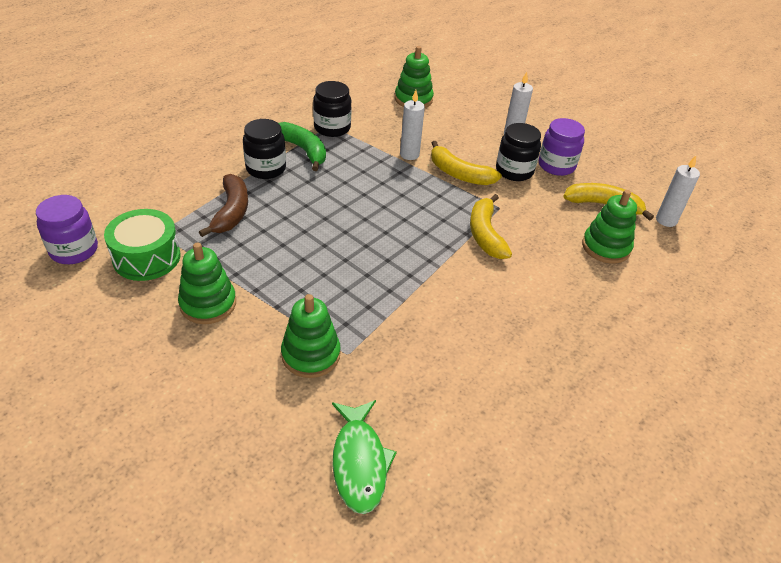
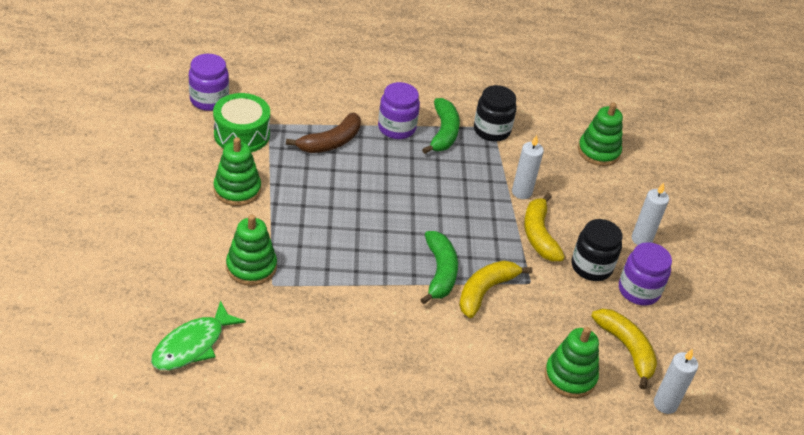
camera: 45 degrees right, 0 degrees up
(266, 168) = (396, 128): black jar -> purple jar
(442, 245) = (439, 272): none -> green banana

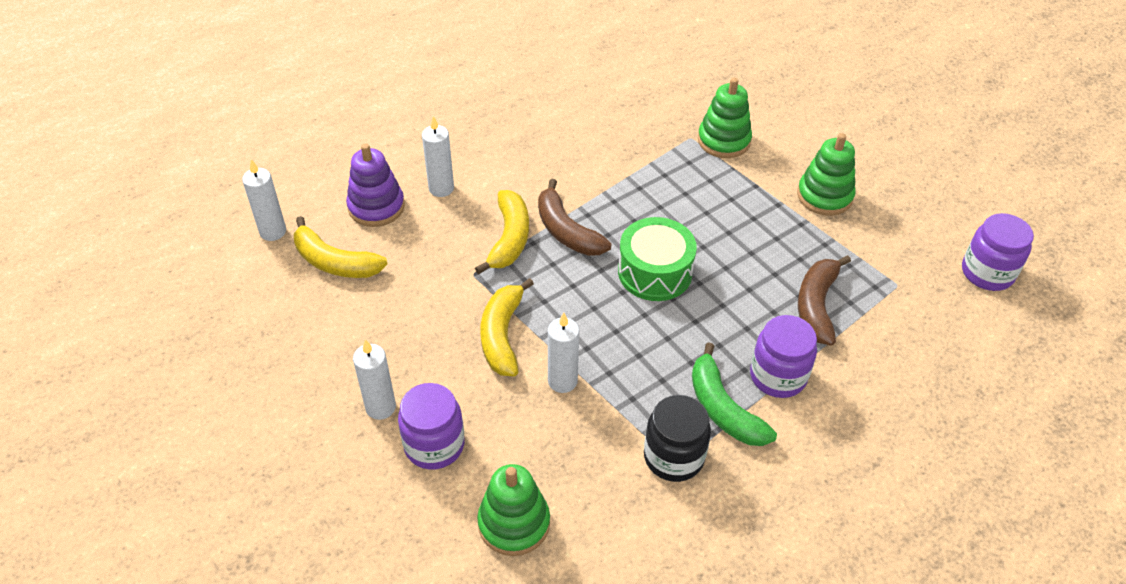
camera: 150 degrees right, 5 degrees up
(192, 345) = (690, 68): green fish -> none
(241, 134) = (902, 254): green drum -> green drum (655, 272)
(439, 272) = (566, 231): green banana -> brown banana
(507, 361) = (441, 188): none -> white candle
(539, 235) = (502, 335): yellow banana -> yellow banana turned 135 degrees counterclockwise
(570, 376) = (376, 207): green stacking toy -> purple stacking toy
(591, 267) = (420, 332): black jar -> none
(638, 290) = (352, 335): purple jar -> purple jar (434, 445)

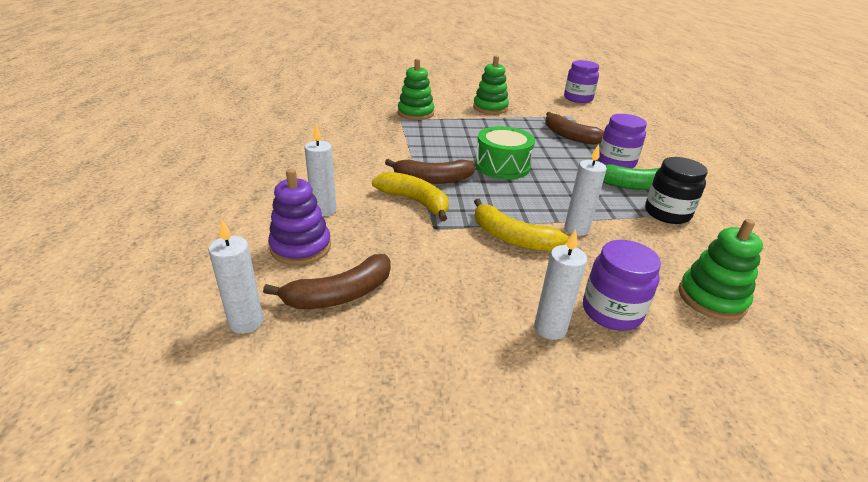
camera: 60 degrees left, 15 degrees down
(335, 262) = (340, 294): yellow banana -> brown banana

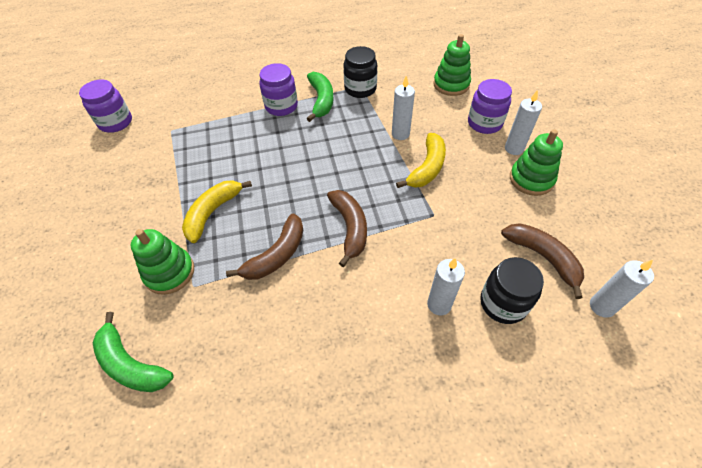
camera: 95 degrees left, 20 degrees up
(301, 247) = (503, 303): purple stacking toy -> black jar
(352, 103) = (131, 364): none -> green banana
(415, 201) = (396, 235): yellow banana -> yellow banana (213, 213)
(490, 108) = (148, 197): green stacking toy -> green stacking toy (531, 179)
(502, 166) = (307, 179): green drum -> none
(569, 136) = (227, 132): brown banana -> brown banana (276, 255)

